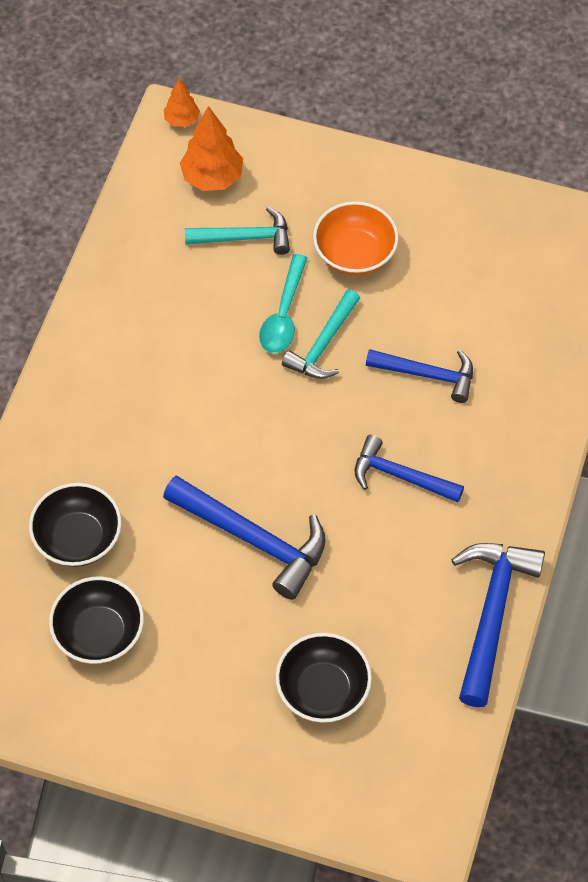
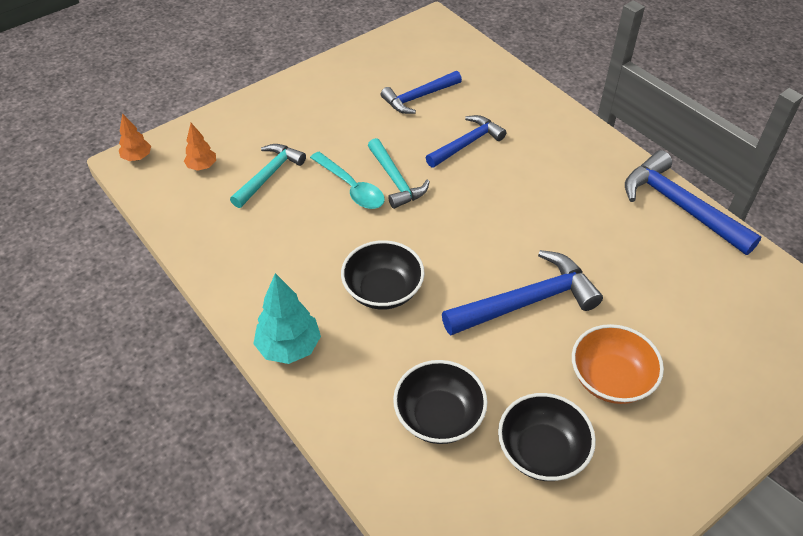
camera: 55 degrees left, 10 degrees down
(65, 387) = (289, 347): none -> turquoise tree
(212, 178) = (202, 166): orange tree -> orange tree, size x0.59
(323, 690) = (688, 329): black bowl -> black bowl (383, 290)
(355, 254) = (340, 130): orange bowl -> orange bowl (610, 379)
(400, 476) = (535, 196): blue hammer -> blue hammer (418, 97)

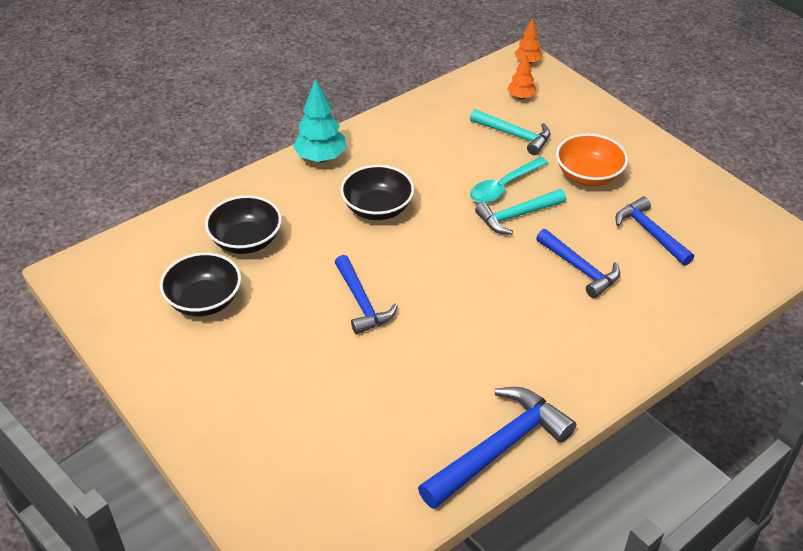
camera: 90 degrees right, 5 degrees down
(527, 301) = (362, 302): blue hammer -> blue hammer, size x0.66
(610, 379) = (269, 354): orange bowl -> orange bowl (588, 176)

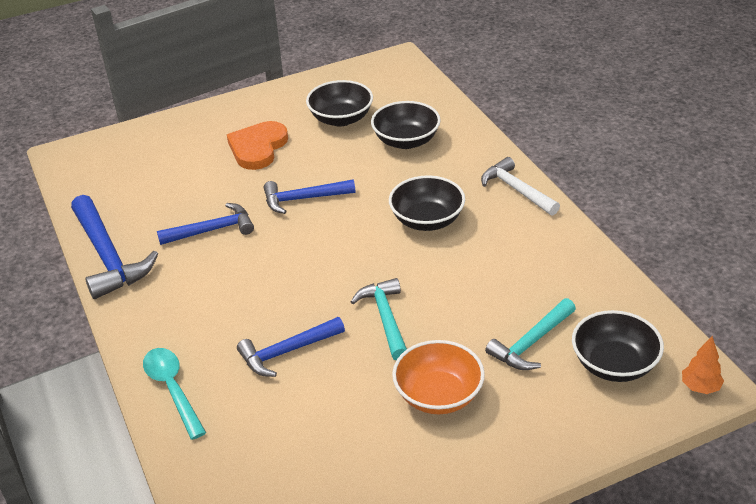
camera: 105 degrees right, 5 degrees down
(270, 364) = (258, 148): none -> orange heart
(321, 158) = (516, 190): turquoise tree -> white hammer
(503, 187) = (437, 316): turquoise spoon -> turquoise spoon (172, 389)
(521, 97) = (614, 364): orange tree -> black bowl
(650, 233) = (320, 427): blue hammer -> blue hammer (212, 230)

